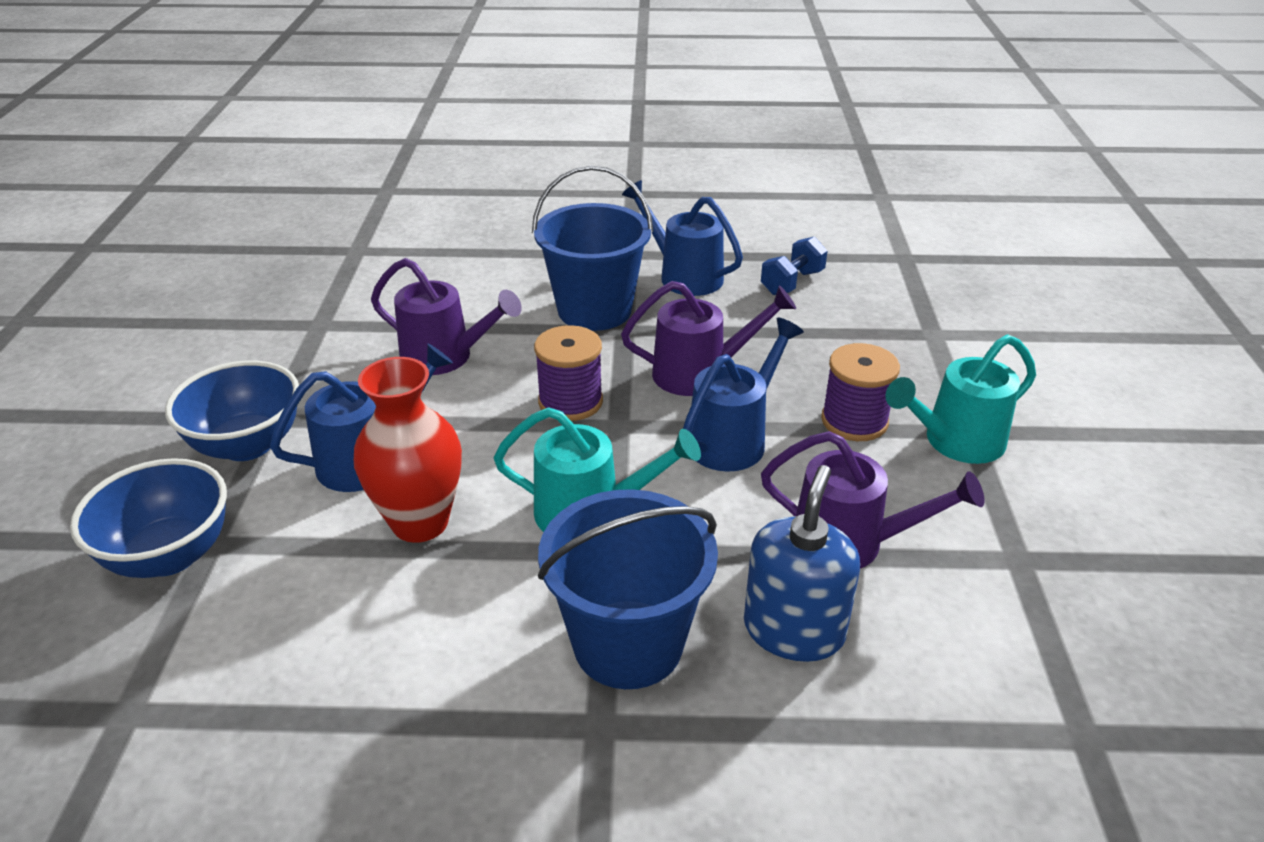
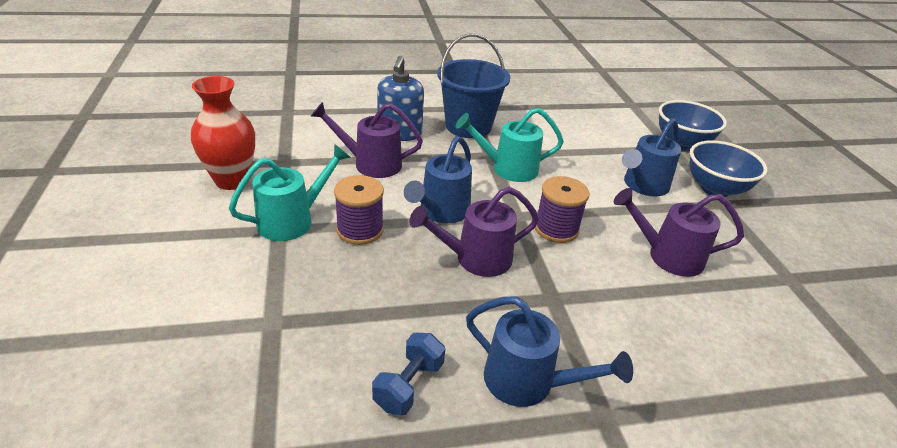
camera: 165 degrees right, 0 degrees up
(420, 522) = (588, 160): red vase -> red vase (232, 180)
(594, 310) = (590, 318): blue bucket -> none

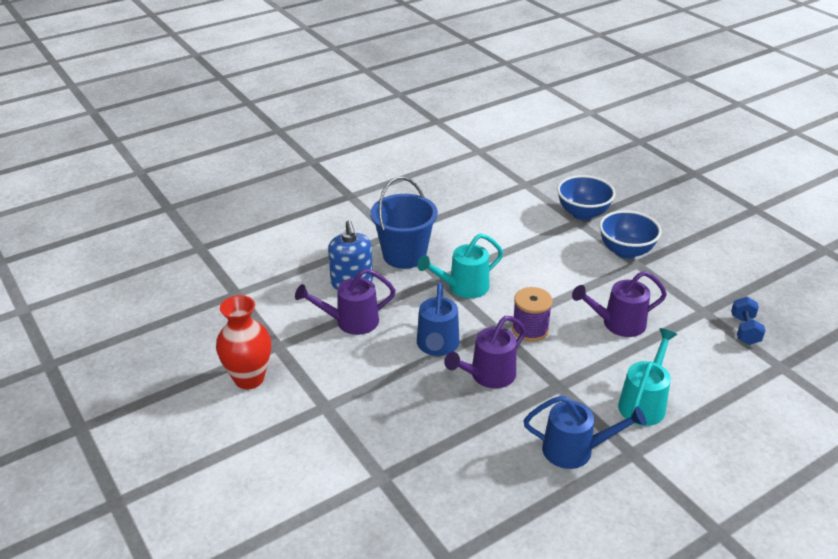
camera: 20 degrees left, 0 degrees up
(293, 220) = (329, 395): turquoise watering can -> turquoise watering can (644, 402)
(360, 230) = (387, 384): purple spool -> none
(409, 385) = (503, 482): blue dumbbell -> blue dumbbell (744, 330)
(642, 186) = (573, 267): blue watering can -> none

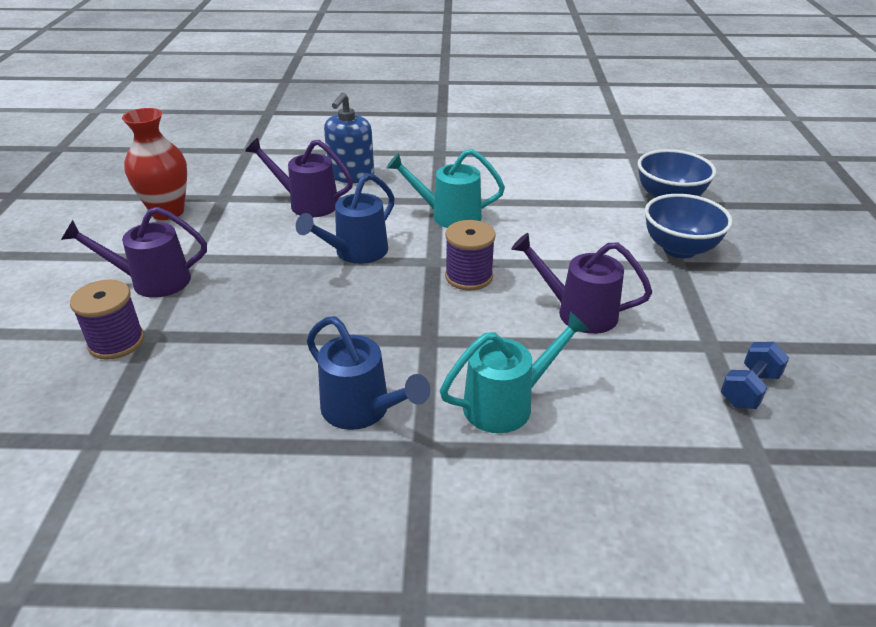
camera: 35 degrees right, 0 degrees up
(364, 494) = (116, 342): none -> purple spool
(404, 255) = (428, 171): blue bucket -> none
(488, 376) = (368, 298): purple watering can -> purple watering can (151, 281)

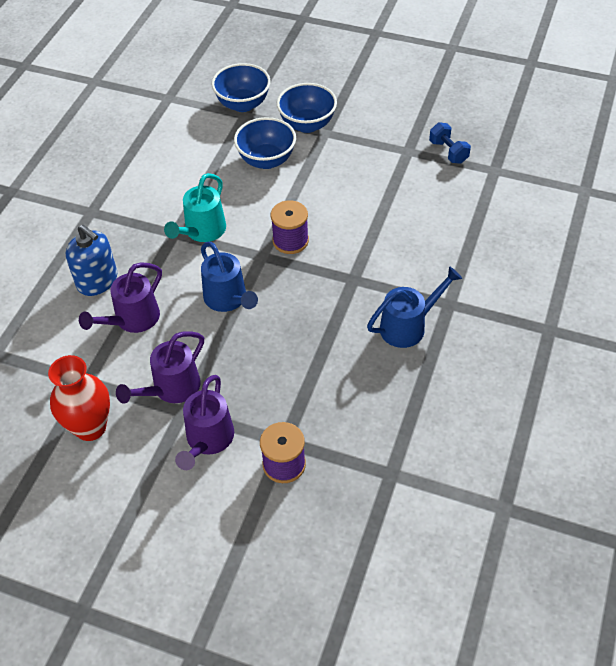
camera: 70 degrees left, 15 degrees up
(507, 403) = (425, 256): turquoise watering can -> none
(577, 312) = (353, 197): purple watering can -> purple watering can (171, 389)
(590, 233) = (266, 160): none -> blue bowl

